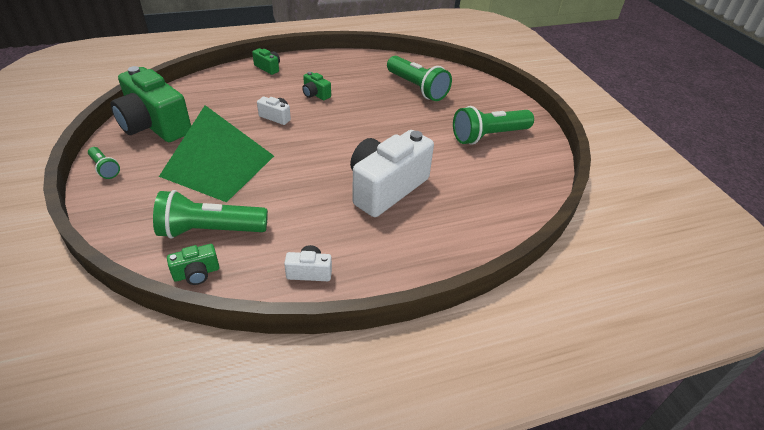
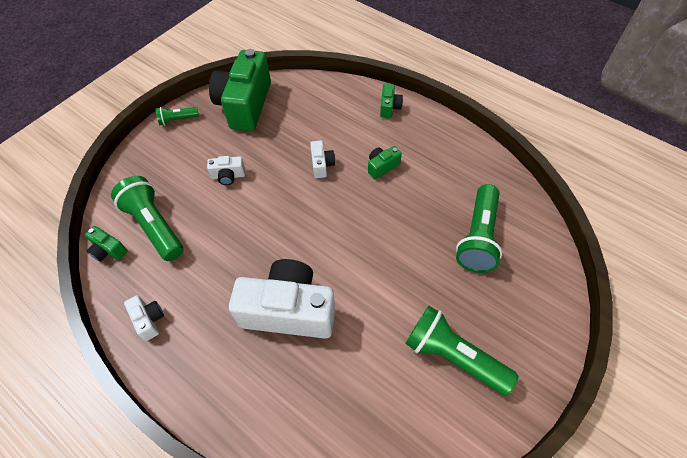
camera: 60 degrees right, 15 degrees up
(105, 168) = (177, 120): green flashlight -> green flashlight turned 60 degrees clockwise
(218, 165) = (228, 176): green pyramid -> white camera
(315, 94) = (382, 167): green camera -> green camera turned 45 degrees clockwise

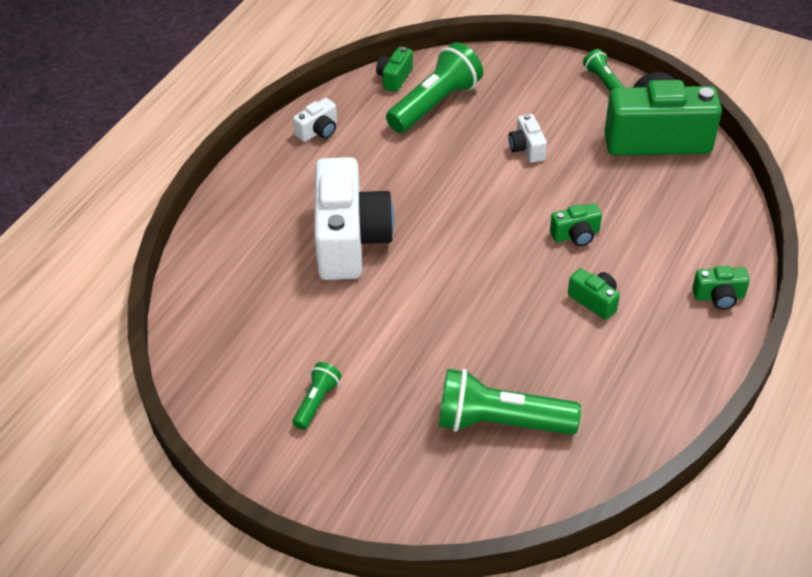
camera: 80 degrees right, 10 degrees down
(322, 165) = (576, 235): white camera -> green camera
(453, 356) = (316, 402): green flashlight -> green flashlight, size x0.51

